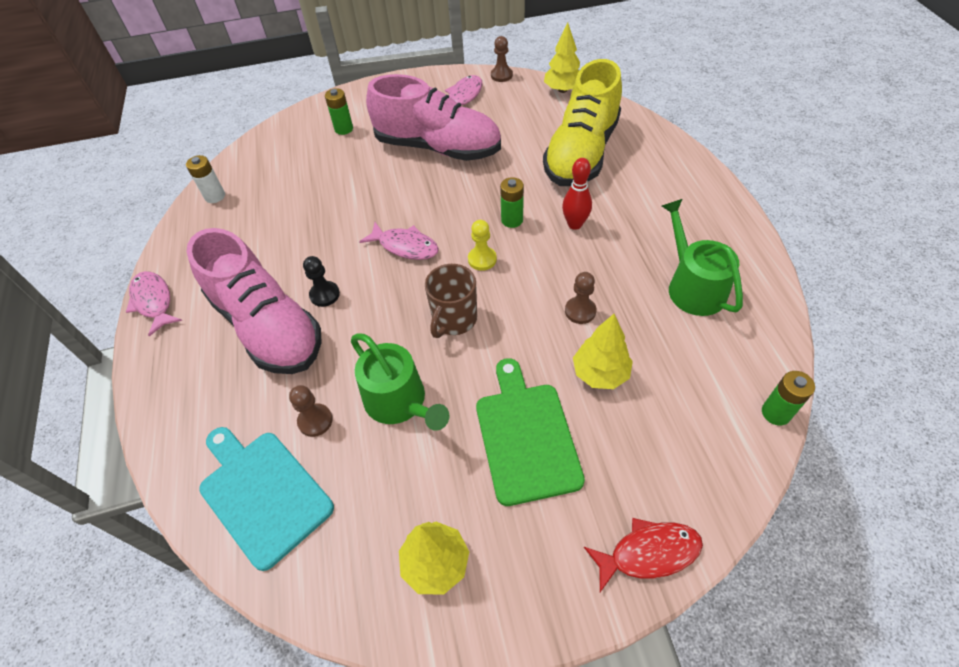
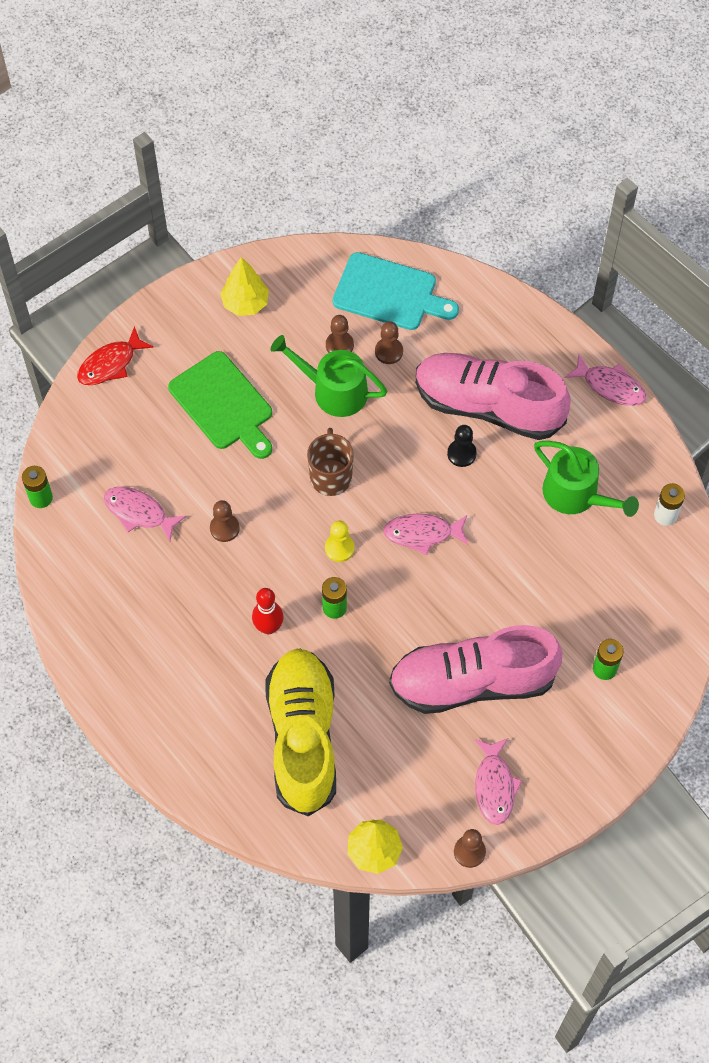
camera: 150 degrees right, 10 degrees up
(360, 452) = (339, 345): none -> brown pawn
(600, 373) = (186, 476): yellow tree -> none
(664, 356) = (139, 512): none -> pink fish
(692, 286) = (132, 595): green watering can -> green watering can (576, 495)

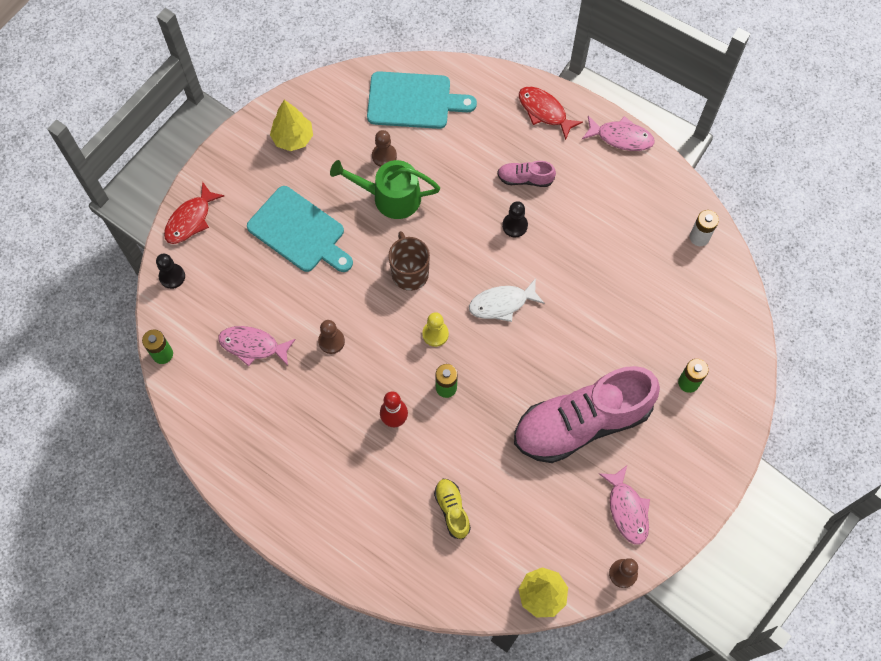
camera: 15 degrees left, 5 degrees up
(74, 419) = (172, 276): none -> black pawn
(223, 404) = (299, 232): green cutting board -> turquoise cutting board
(303, 737) = (452, 510): yellow shoe -> yellow shoe, size x0.41
(388, 352) = (427, 152): brown pawn -> none
(422, 533) = (502, 303): pink fish -> white fish
(488, 406) = (525, 179): pink shoe -> pink shoe, size x0.41
(532, 338) = (544, 111): none -> red fish
(576, 495) = (620, 237): green watering can -> none

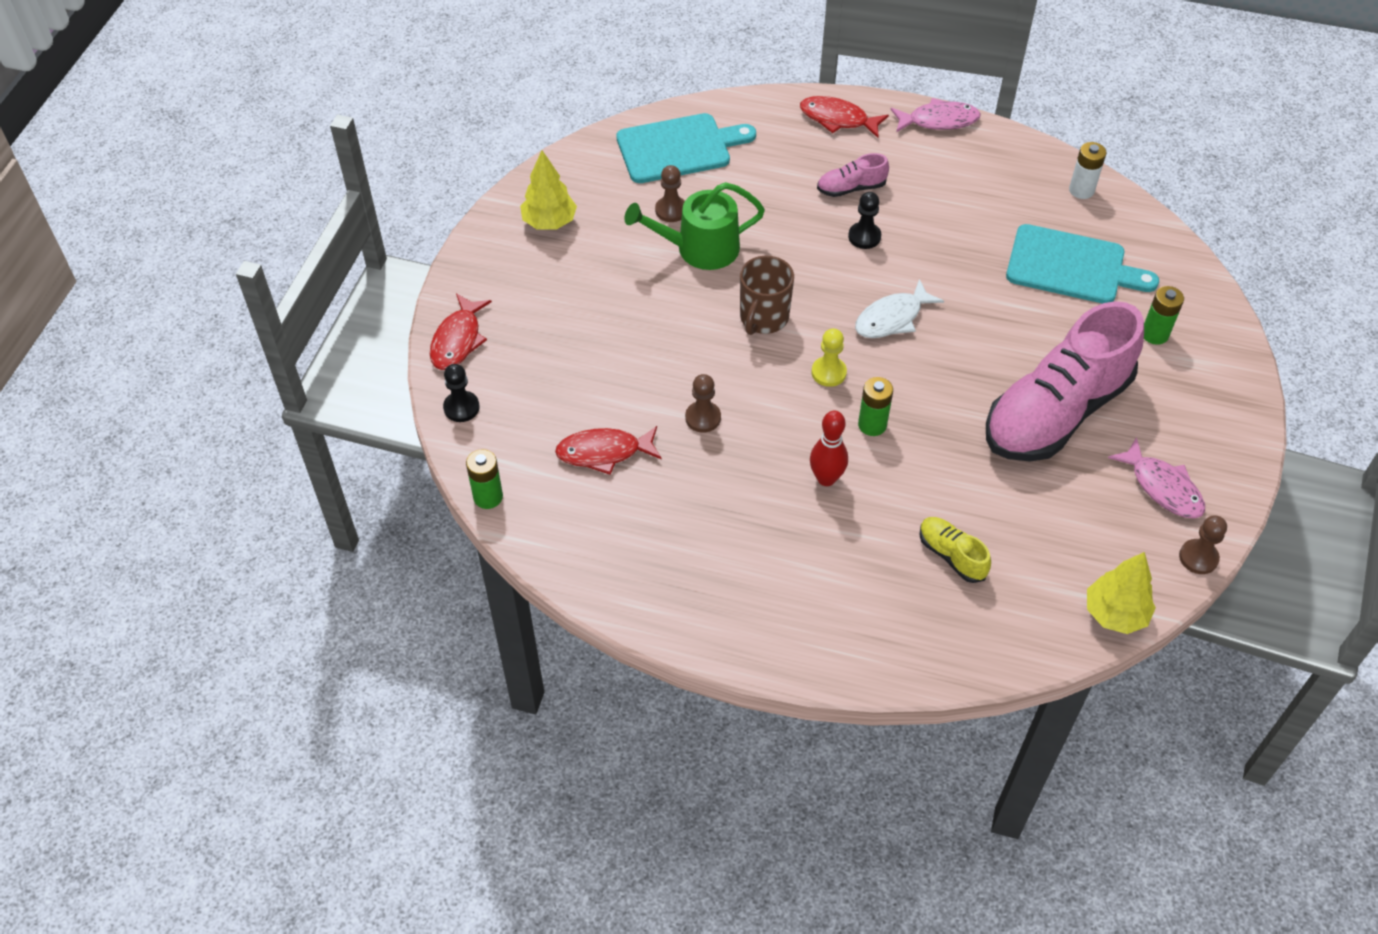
camera: 20 degrees left, 15 degrees down
(253, 346) = (604, 452): pink fish -> red fish
(299, 232) = (604, 314): turquoise cutting board -> turquoise cutting board (1071, 266)
(409, 272) = (763, 318): brown mug -> brown mug turned 120 degrees counterclockwise

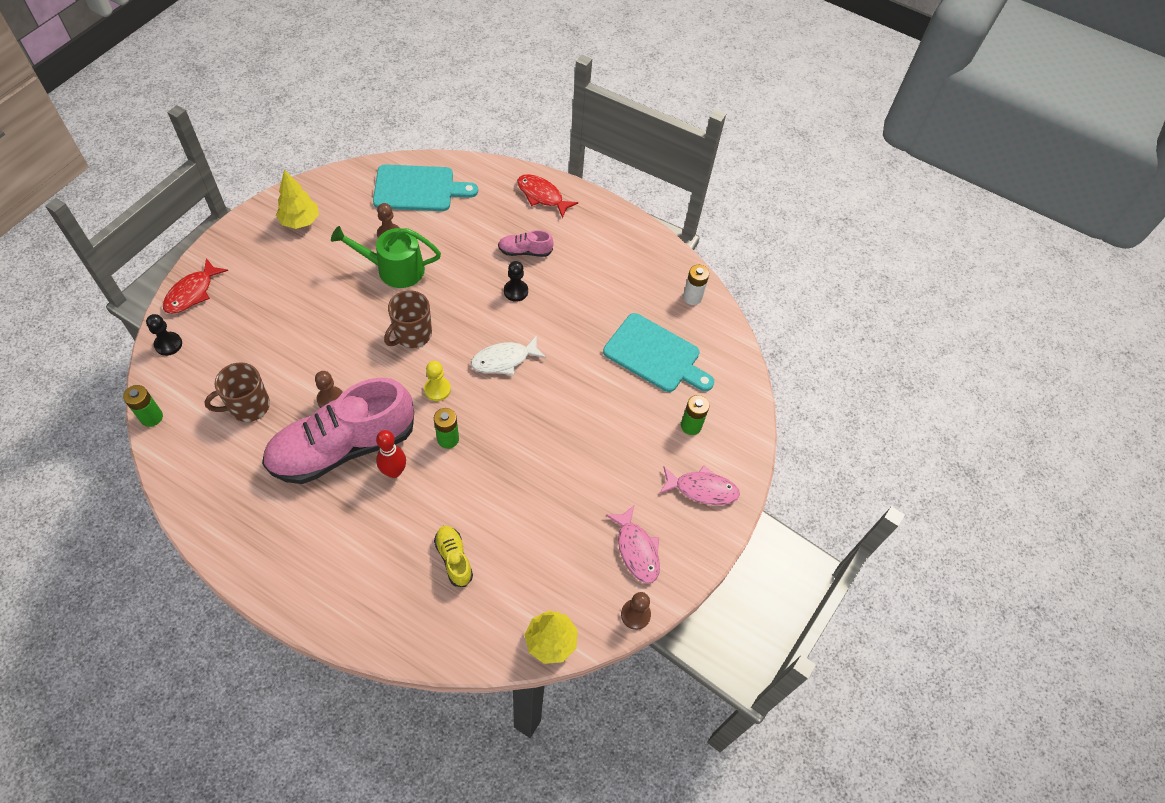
camera: 10 degrees right, 5 degrees up
(604, 452) = (248, 406): red fish -> brown mug
(939, 120) = (614, 216): pink fish -> pink fish (702, 489)
(1056, 412) = (587, 467): pink shoe -> pink shoe (343, 447)

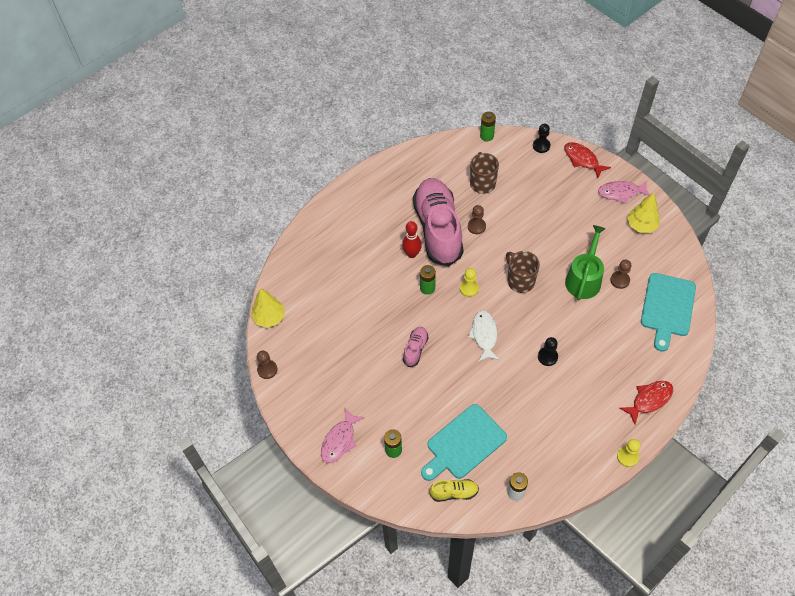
camera: 115 degrees right, 0 degrees up
(454, 559) = (341, 276): yellow shoe -> yellow shoe (454, 493)
(525, 251) = (588, 372): pink shoe -> pink shoe (415, 349)
(614, 208) = (627, 457): none -> yellow pawn
(636, 550) = (310, 383): pink fish -> pink fish (621, 193)

